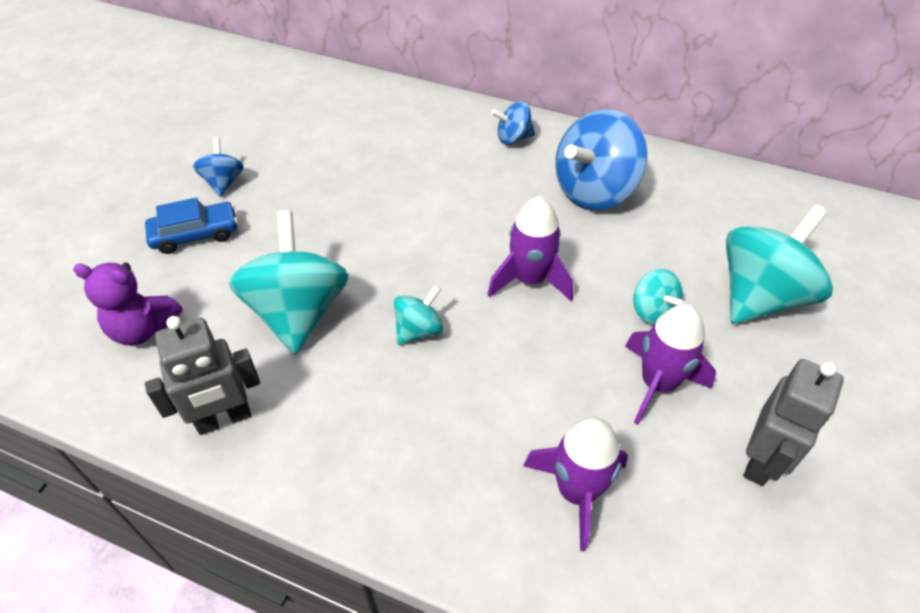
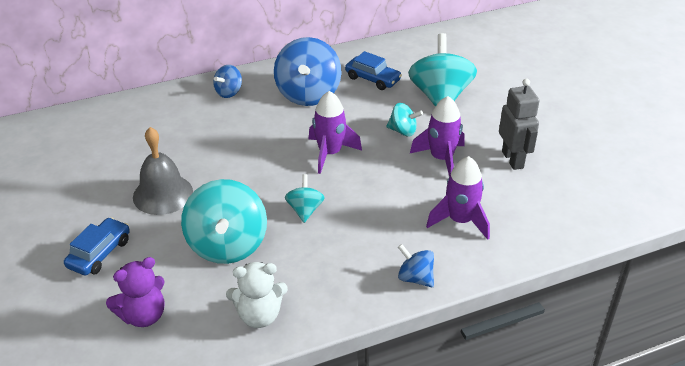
camera: 45 degrees left, 10 degrees down
(223, 182) = (73, 217): blue spinning top -> blue spinning top (415, 278)
(224, 419) = (259, 316): grey robot -> white teddy bear
(298, 312) = (227, 245): turquoise spinning top -> turquoise spinning top turned 135 degrees counterclockwise
(317, 211) = (163, 194): none -> grey bell
(696, 217) = (372, 79): none -> blue car

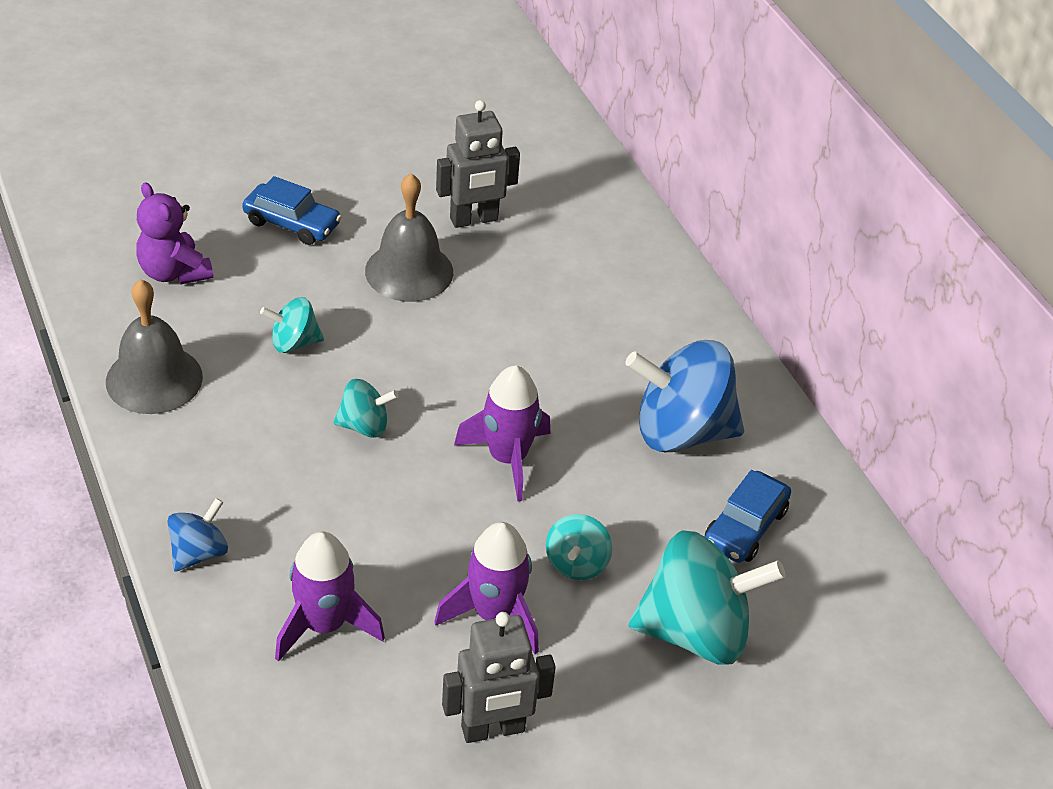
camera: 85 degrees right, 5 degrees up
(116, 166) = (474, 219): none -> grey robot
(227, 245) = (294, 342): turquoise spinning top -> turquoise spinning top, size x0.50
(229, 92) = (675, 328): blue spinning top -> none
(259, 316) = (154, 379): white teddy bear -> grey bell

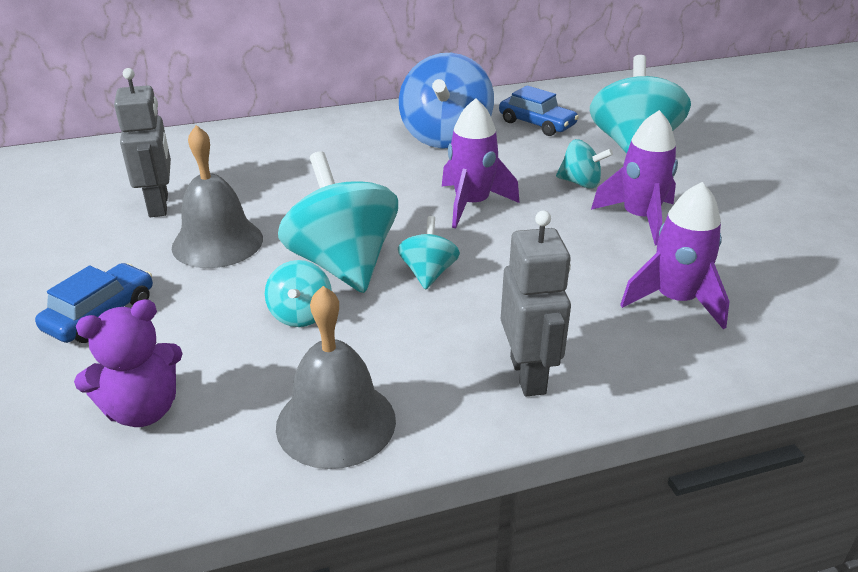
camera: 80 degrees left, 10 degrees down
(199, 553) = (605, 379): blue spinning top -> none
(377, 362) = (343, 264): none -> turquoise spinning top
(493, 729) = (750, 224): grey robot -> grey robot (528, 375)

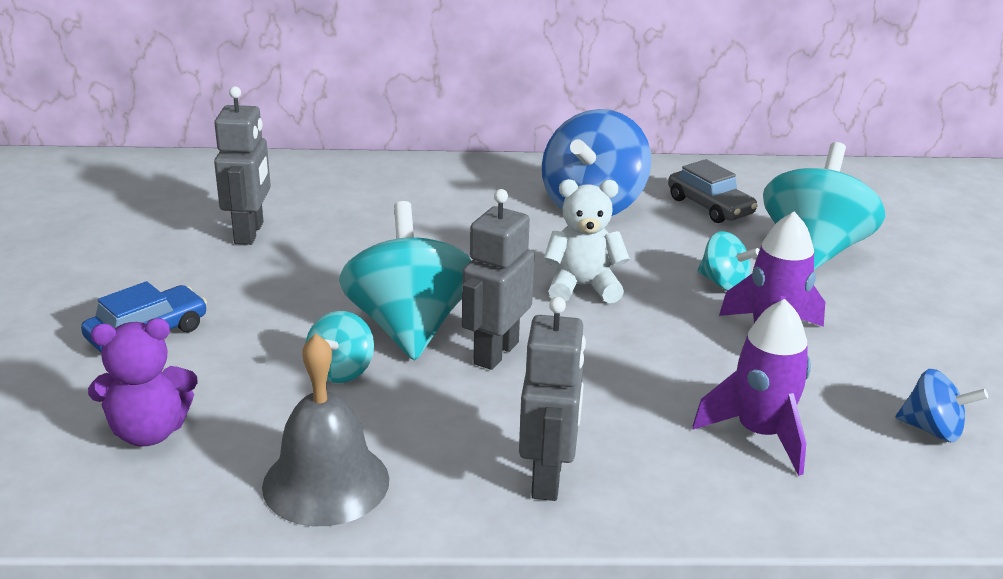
camera: 15 degrees right, 5 degrees down
(217, 242) = (291, 281): grey bell -> none
(428, 273) = (495, 353): turquoise spinning top -> grey robot
(472, 204) = (582, 287): purple rocket -> white teddy bear
(537, 124) = (710, 206): blue car -> grey car
(798, 271) = (933, 430): none -> blue spinning top

